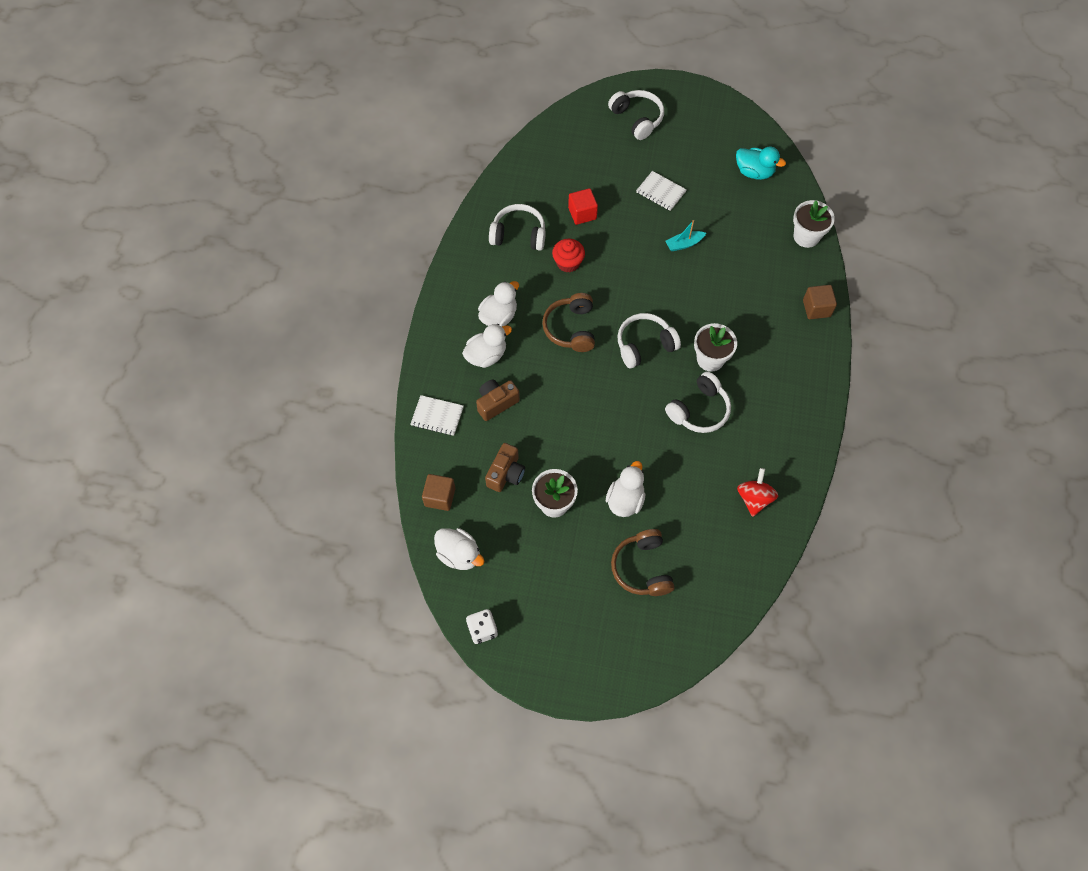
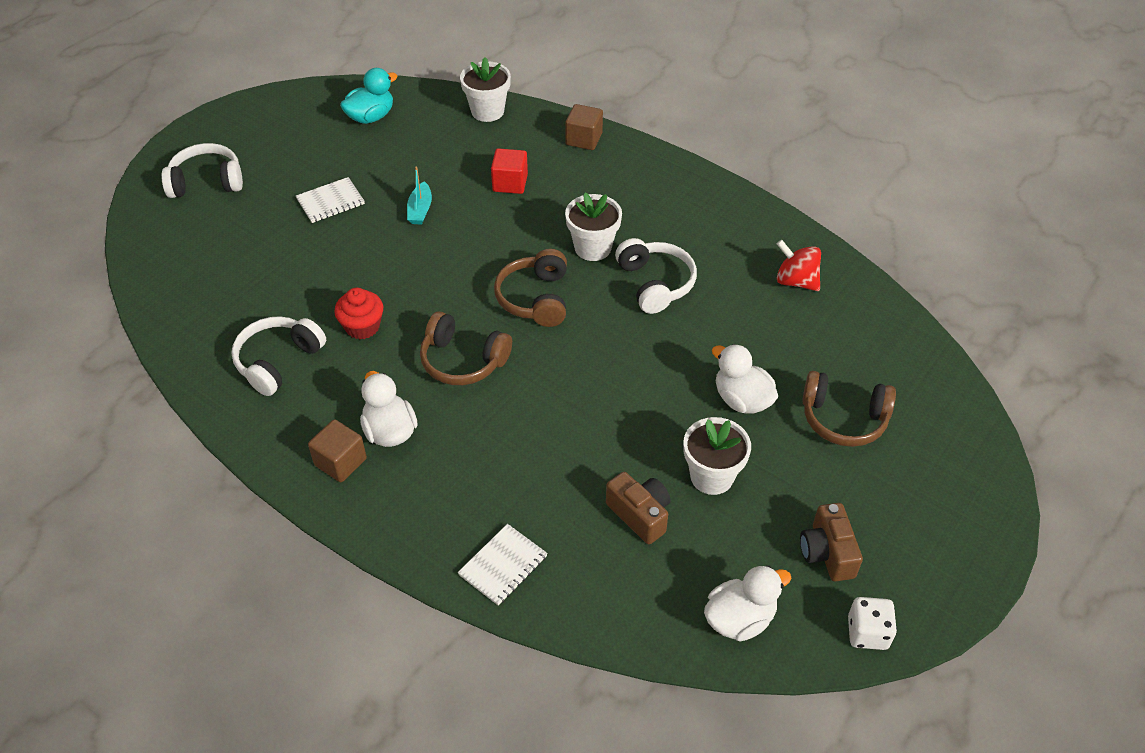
camera: 65 degrees left, 15 degrees down
(440, 497) = (636, 611): brown cube -> brown cube (340, 462)
(486, 355) = (442, 469): white duck -> none
(496, 403) = (524, 485): brown camera -> brown camera (827, 553)
(582, 213) = (300, 285): red cube -> red cube (510, 183)
(644, 345) = (535, 298): white headphones -> brown headphones

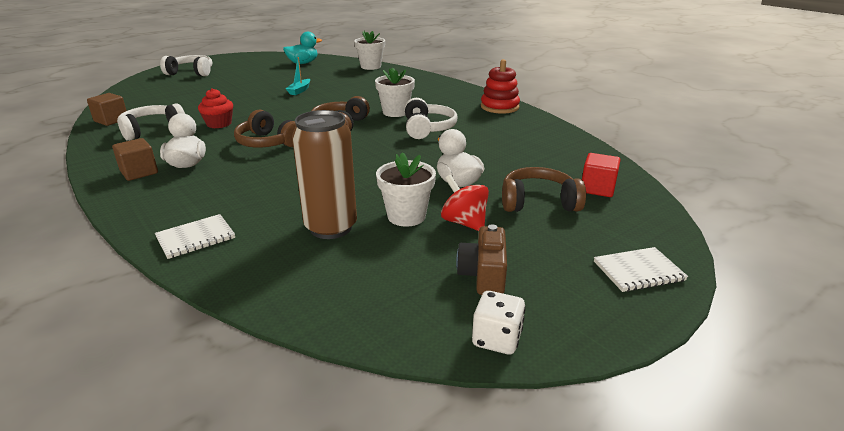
camera: 15 degrees right, 20 degrees down
(330, 201) = (251, 84): white notebook -> white notebook (638, 271)
(510, 183) = (362, 87): red cube -> red cube (597, 188)
(584, 139) = (421, 78): brown cube -> brown cube (111, 120)
(640, 515) = (331, 227): brown camera -> brown can
(728, 206) = (499, 107): none -> red stacking toy
(739, 619) = (371, 305): white duck -> none
(796, 281) = (532, 138): red spinning top -> red spinning top (464, 222)
(843, 419) = (538, 202): brown headphones -> brown headphones turned 150 degrees clockwise

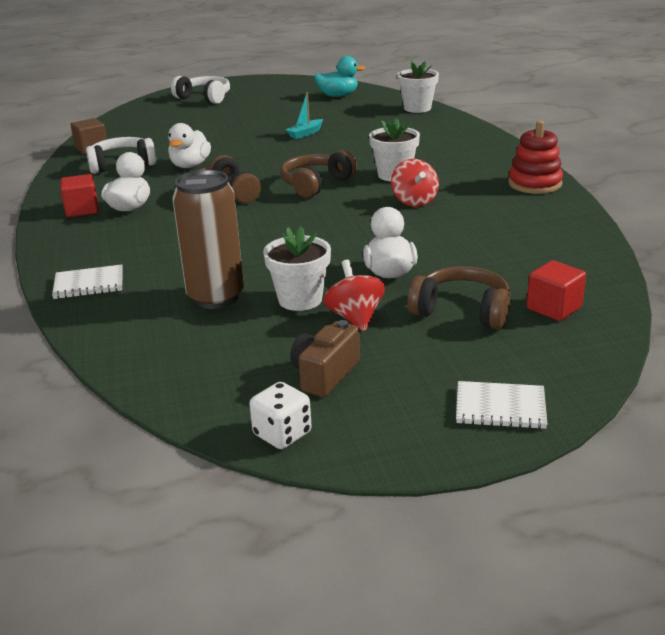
camera: 25 degrees right, 0 degrees up
(139, 172) = (82, 210): brown cube -> red cube
(219, 124) = (190, 166): red cupcake -> white duck
(427, 129) = (414, 201): white headphones -> red spinning top

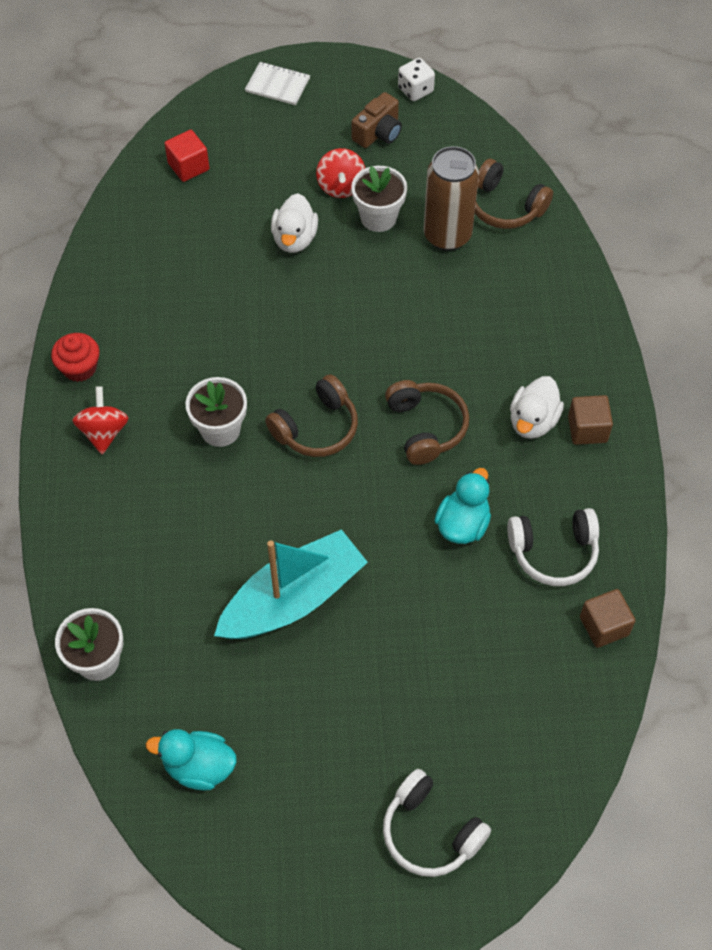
camera: 170 degrees left, 30 degrees up
(82, 210) = (587, 429): red cube -> brown cube
(89, 284) = (558, 279): white notebook -> none
(190, 166) = (462, 524): white duck -> turquoise duck
(305, 133) = (293, 598): turquoise boat -> turquoise boat, size x2.43
(414, 201) = (223, 360): red spinning top -> red spinning top (104, 432)
(462, 311) = (258, 177): brown headphones -> brown headphones (505, 207)
(535, 184) = (79, 368): red stacking toy -> red cupcake

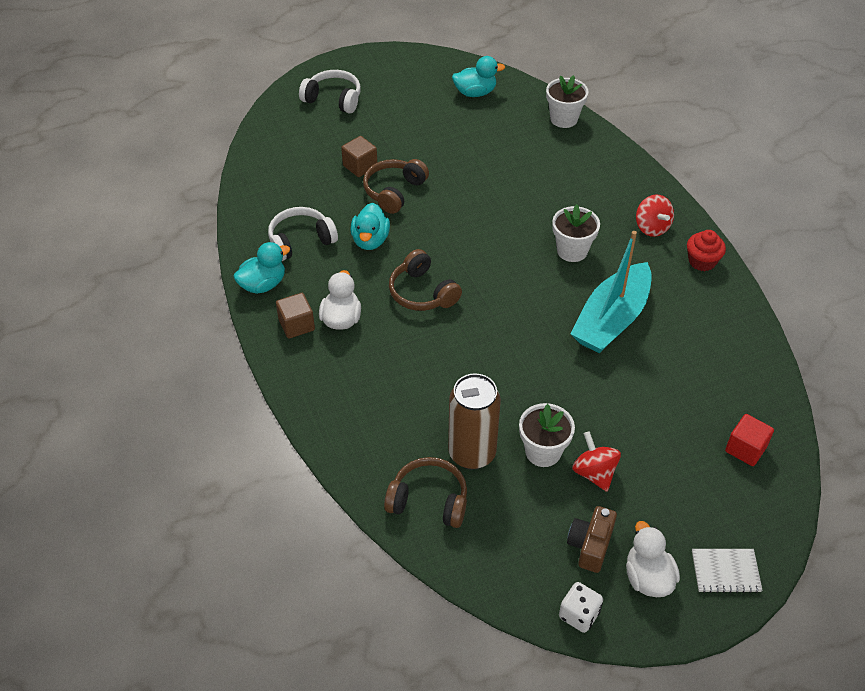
camera: 160 degrees right, 10 degrees down
(293, 598) = (465, 174): turquoise boat -> turquoise boat (612, 320)
(294, 239) = (606, 408): white duck -> white duck (648, 577)
(316, 428) = (503, 270): brown headphones -> brown headphones (394, 191)
(604, 626) = (255, 210): brown cube -> brown cube (360, 166)
(616, 499) = (263, 284): none -> turquoise duck

